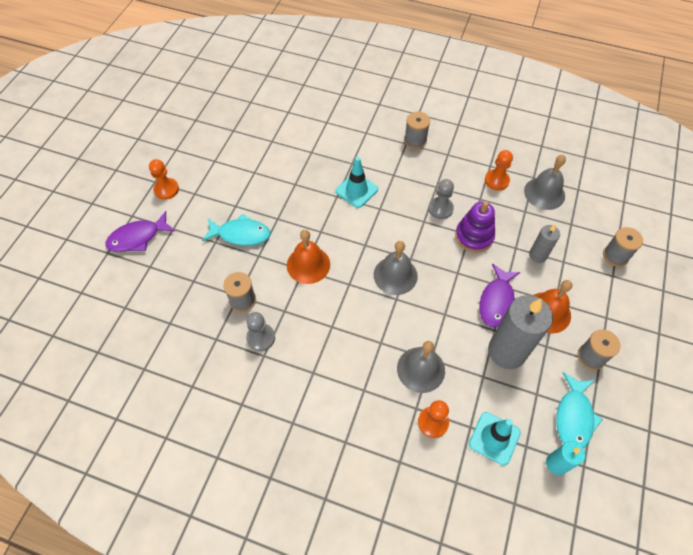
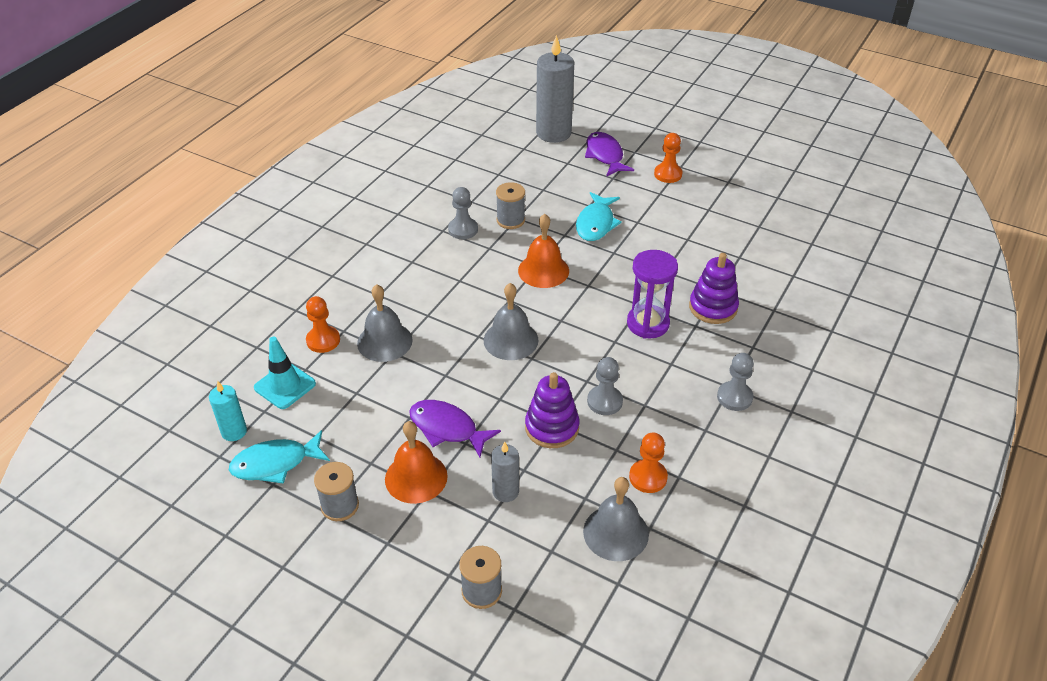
camera: 100 degrees right, 15 degrees down
(331, 154) = (713, 307): none -> purple stacking toy
(356, 190) = (648, 324): turquoise traffic cone -> purple hourglass
(415, 141) = (734, 397): grey spool -> grey pawn
(507, 351) = (378, 421): grey candle -> grey candle (553, 133)
(574, 417) = (275, 463): turquoise fish -> turquoise fish turned 45 degrees counterclockwise

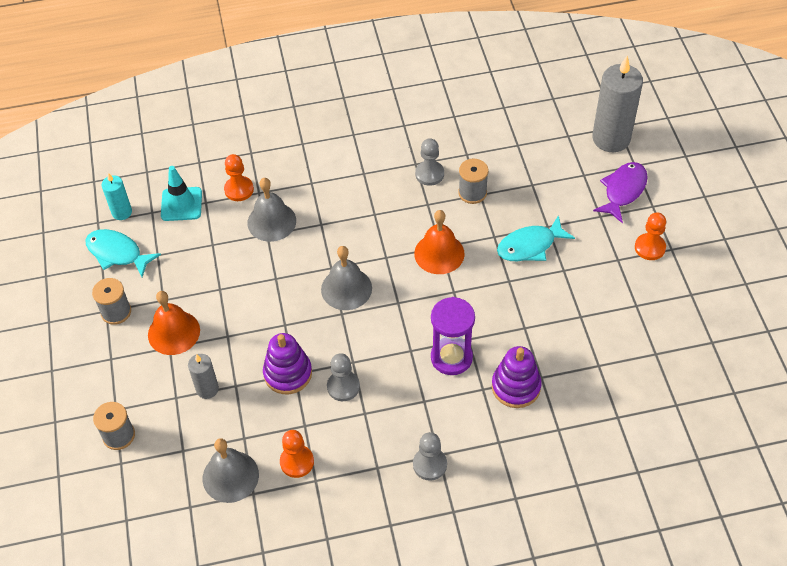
camera: 50 degrees right, 10 degrees up
(447, 428) = (230, 316): purple fish -> none

